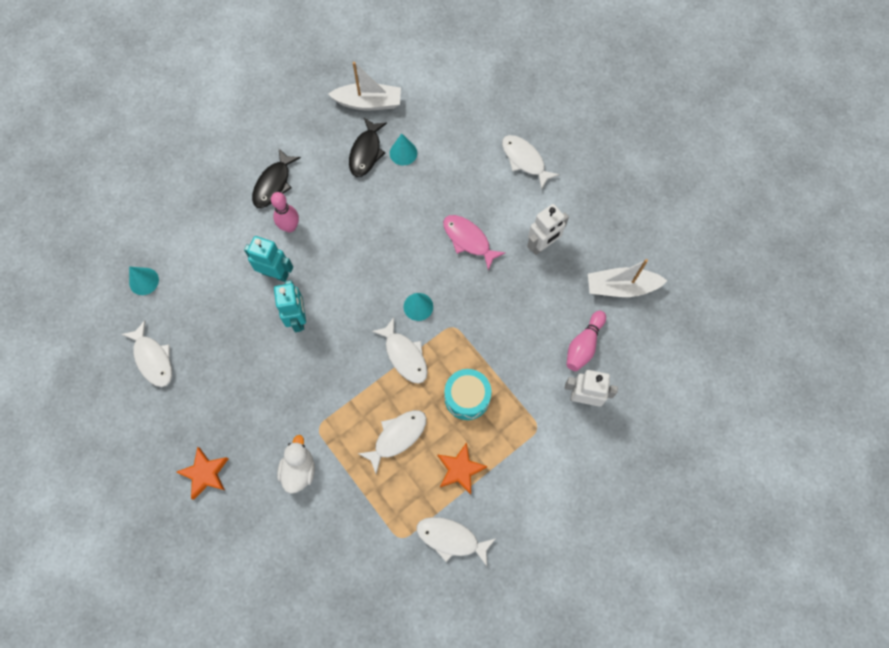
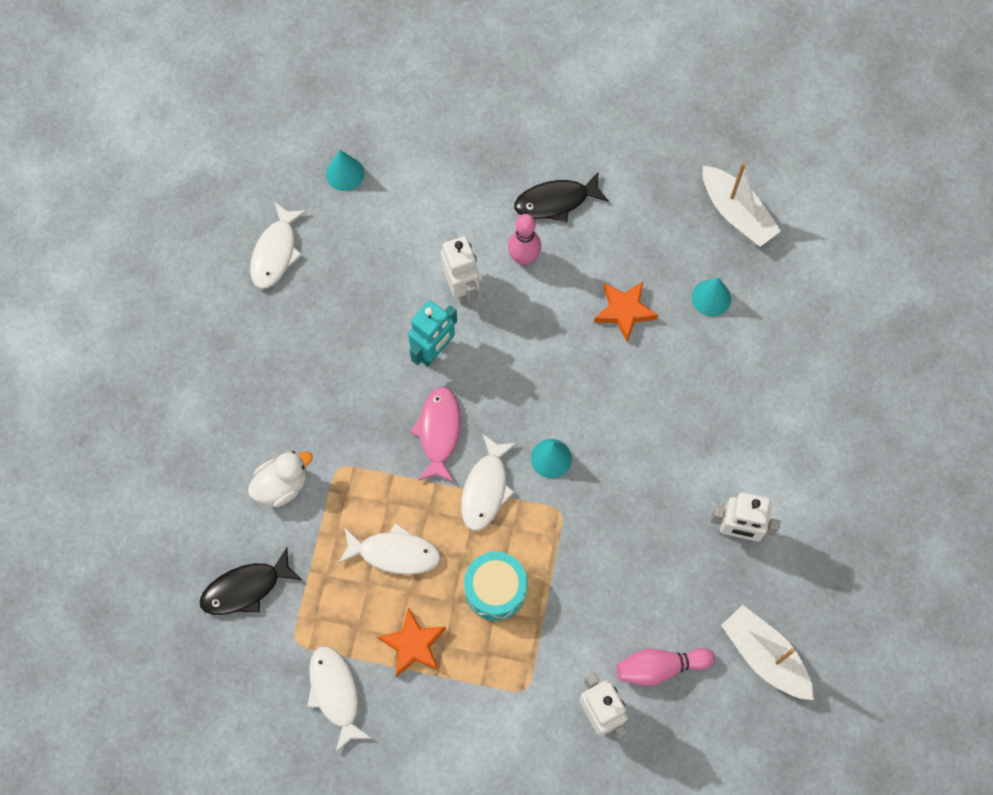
camera: 50 degrees right, 0 degrees up
(205, 473) = (206, 400): orange star -> orange star (624, 311)
(275, 273) = (461, 288): turquoise robot -> white robot
(366, 152) = (676, 260): black fish -> black fish (246, 588)
(468, 240) = (672, 448): pink fish -> pink fish (439, 432)
(525, 160) = (822, 431): white fish -> none

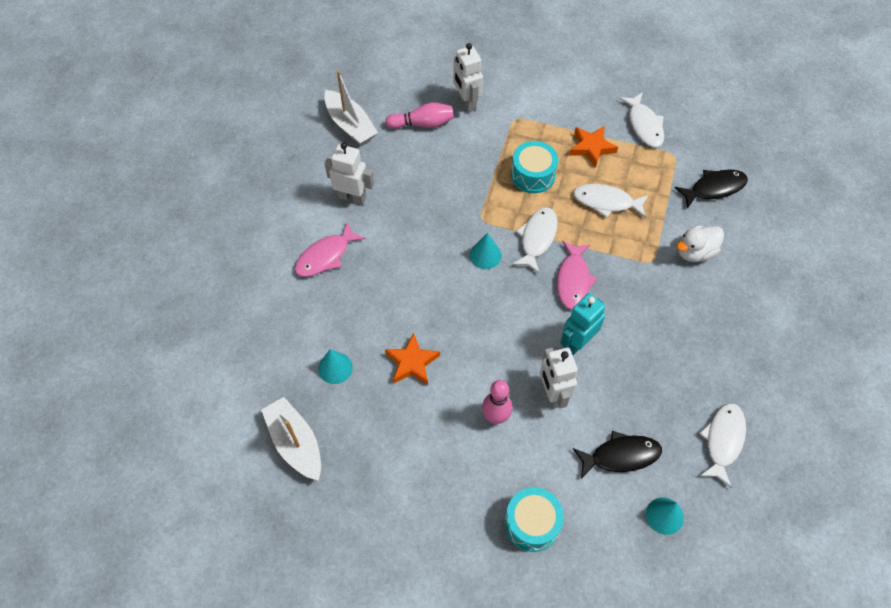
camera: 175 degrees left, 10 degrees down
(479, 156) = (532, 523): none -> turquoise drum
(556, 201) = (461, 469): black fish -> black fish (620, 456)
(753, 440) = (326, 256): none -> pink fish

